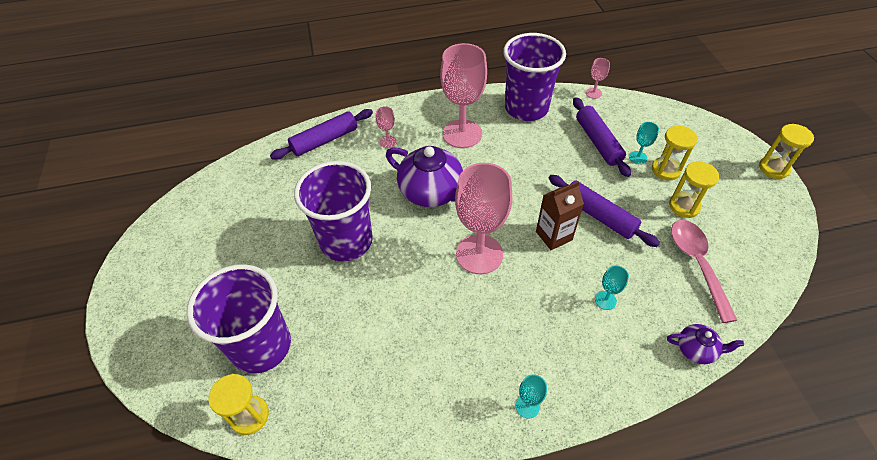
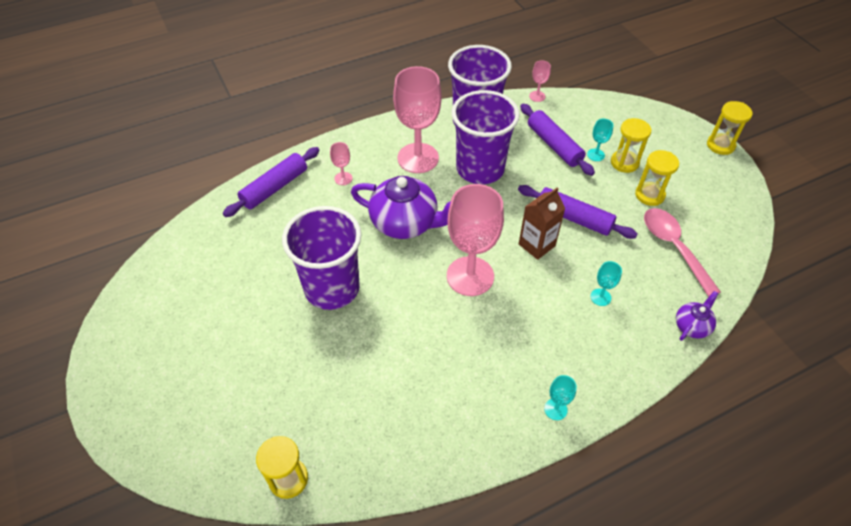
camera: 15 degrees left, 0 degrees up
(261, 346) = (277, 410): purple cup -> purple cup (480, 169)
(696, 349) = (692, 326): purple teapot -> purple teapot turned 45 degrees counterclockwise

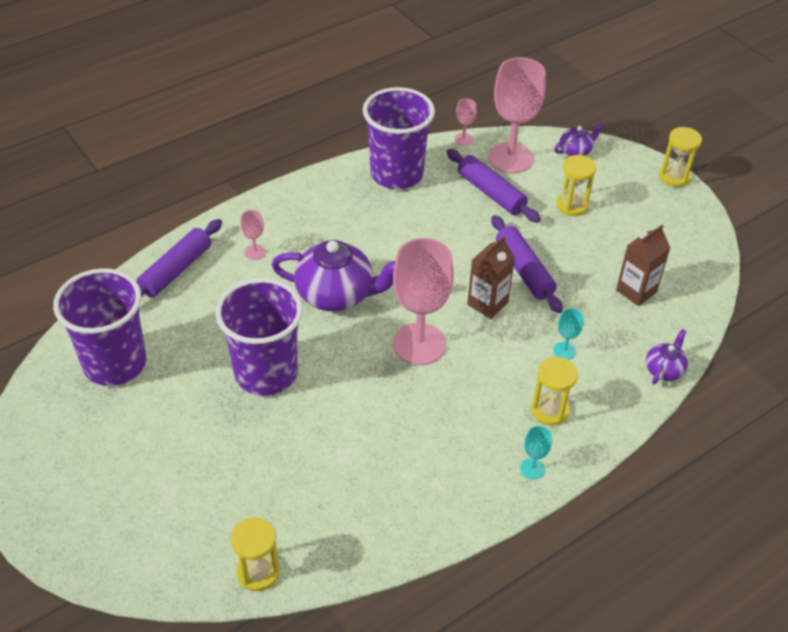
camera: 10 degrees left, 5 degrees down
(418, 158) = (337, 221): pink goblet -> pink goblet (510, 158)
(480, 169) = (411, 227): purple cup -> purple cup (115, 363)
(574, 218) = (524, 270): purple rolling pin -> purple rolling pin turned 45 degrees clockwise
(595, 155) = (539, 199): turquoise goblet -> none
(634, 114) = (575, 151): none -> purple teapot
(649, 195) = (603, 238): yellow hourglass -> yellow hourglass (550, 410)
(674, 247) = (636, 291): pink spoon -> brown carton

